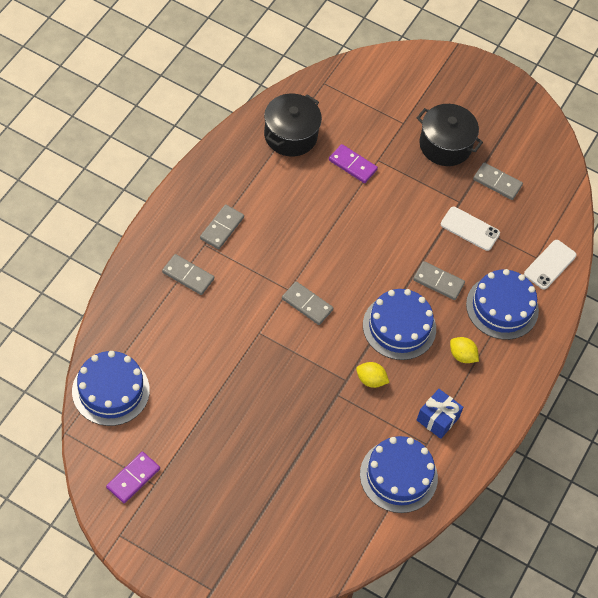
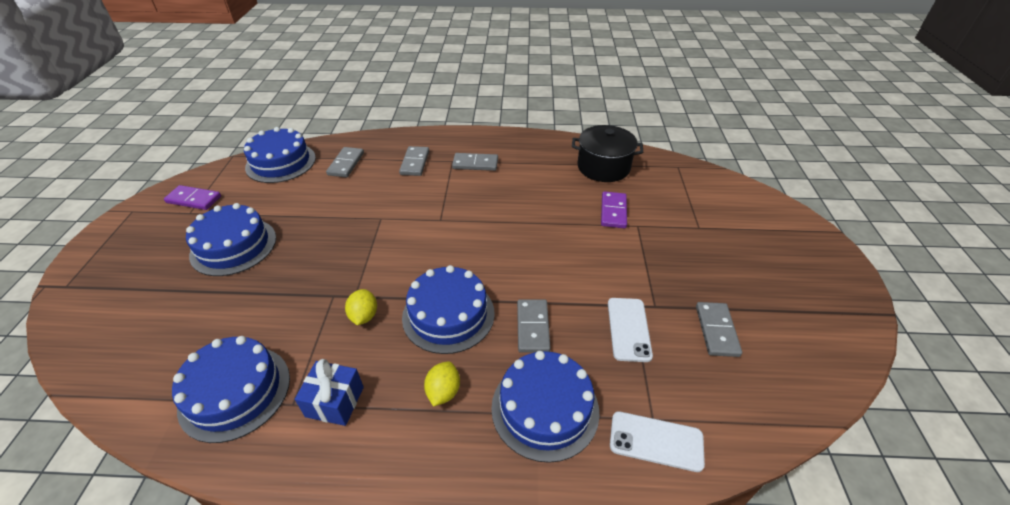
camera: 70 degrees right, 15 degrees down
(231, 454) = (233, 246): none -> blue cake
(307, 304) = (431, 236): grey domino -> grey domino (346, 164)
(445, 145) = (711, 267): black pot -> none

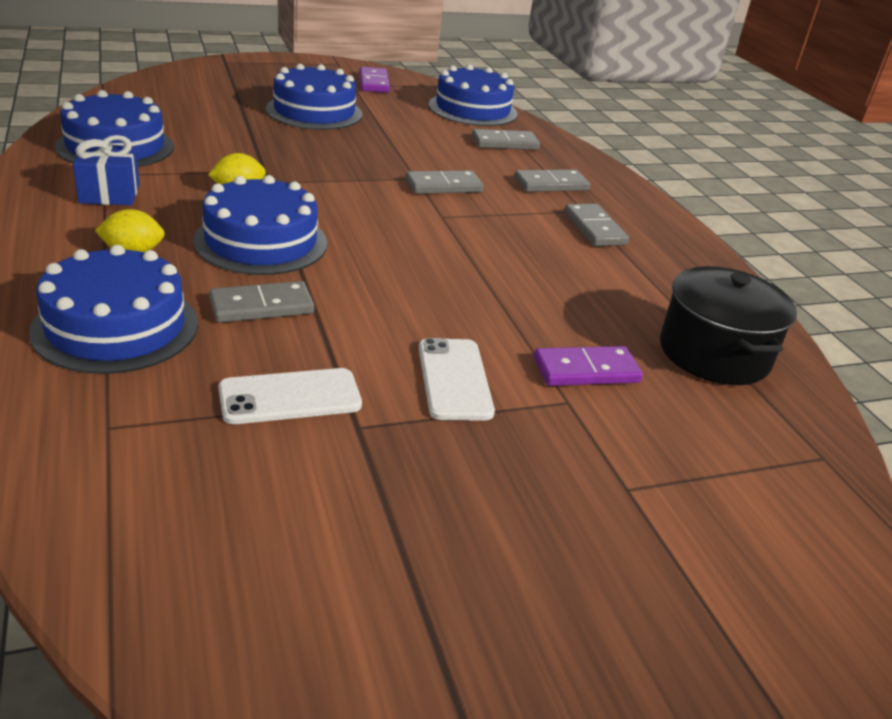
camera: 65 degrees right, 10 degrees down
(656, 441) = (65, 430): white phone -> white phone (454, 379)
(717, 330) = (325, 508): grey domino -> grey domino (443, 186)

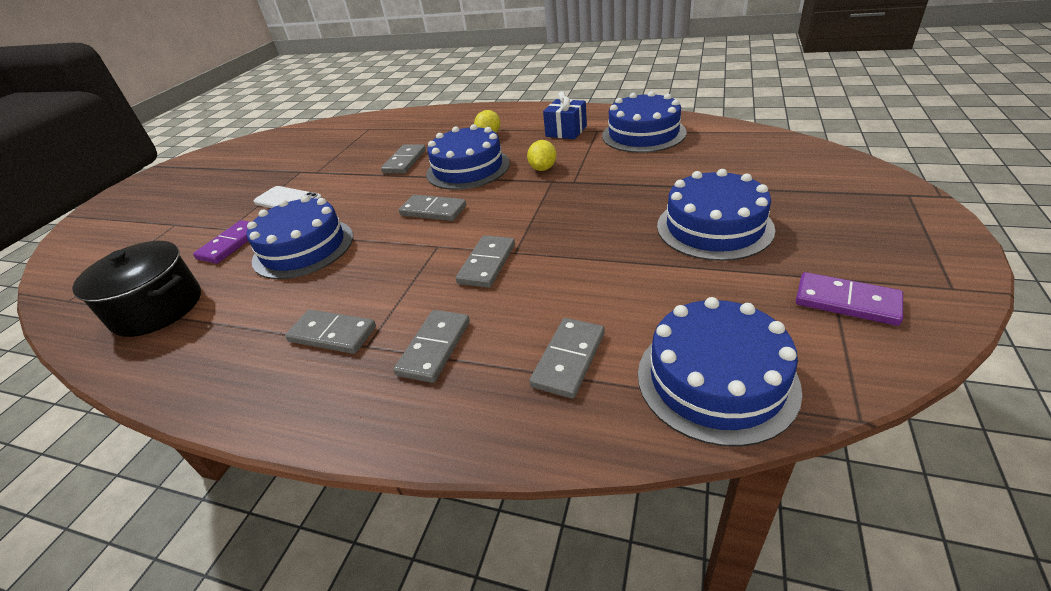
camera: 135 degrees right, 5 degrees up
(116, 327) = (427, 130): blue cake -> blue cake (303, 248)
(290, 397) = (336, 160): white phone -> none
(382, 237) = (433, 210): none -> grey domino

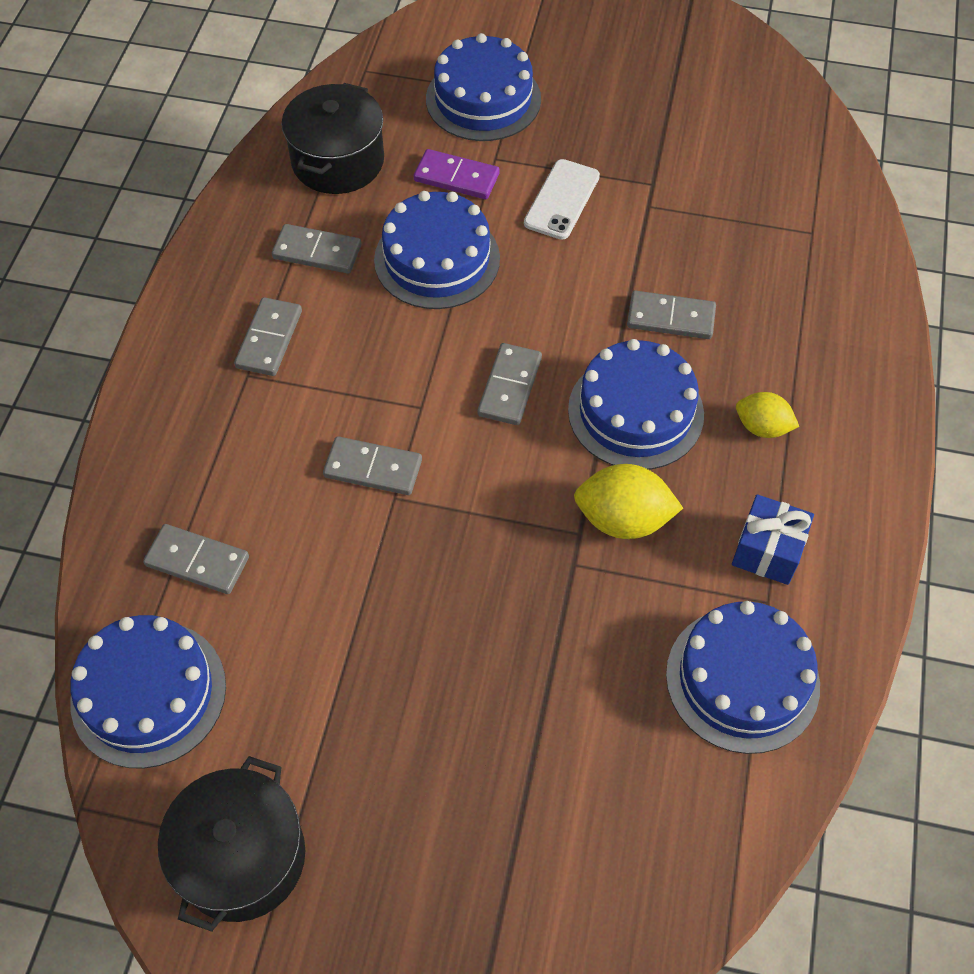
camera: 80 degrees right, 20 degrees up
(434, 348) = (234, 437): grey domino -> grey domino (317, 252)
(543, 168) = (623, 519): yellow lemon -> yellow lemon, size x1.57
(714, 227) = (419, 742): blue cake -> blue cake (483, 99)
(846, 301) = (242, 857): purple domino -> black pot

